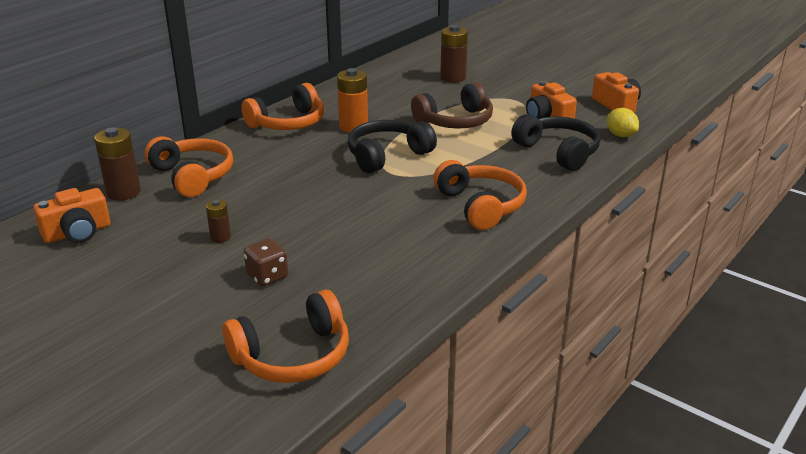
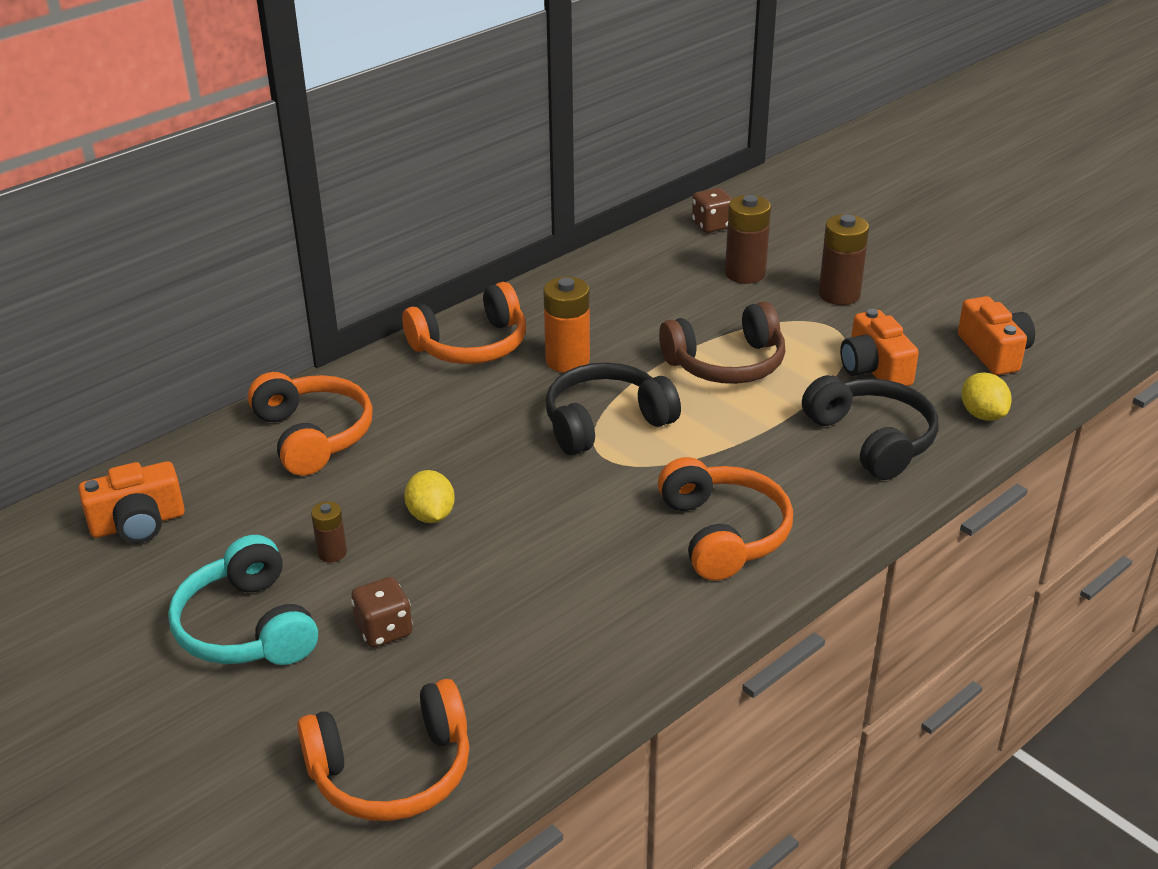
camera: 10 degrees right, 5 degrees up
(123, 192) = (212, 456): brown battery -> brown battery (839, 294)
(168, 284) = (247, 627): none -> turquoise headphones
(284, 212) = (431, 515): none -> yellow lemon
(425, 56) = (712, 225): none -> brown dice

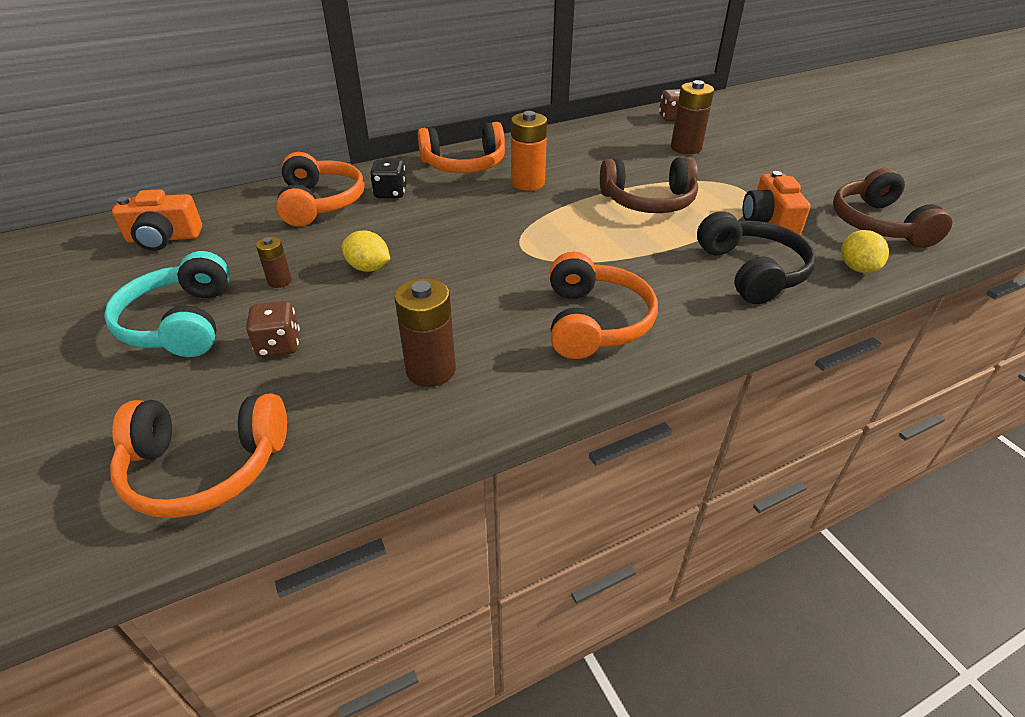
camera: 15 degrees right, 5 degrees up
(397, 405) = (390, 193): none -> black dice
(431, 515) = (368, 268): yellow lemon -> yellow lemon turned 60 degrees counterclockwise
(605, 422) = (536, 226): black headphones -> none
(839, 294) = (755, 169): brown battery -> brown battery (431, 370)
(994, 352) = (878, 224): orange camera -> brown headphones

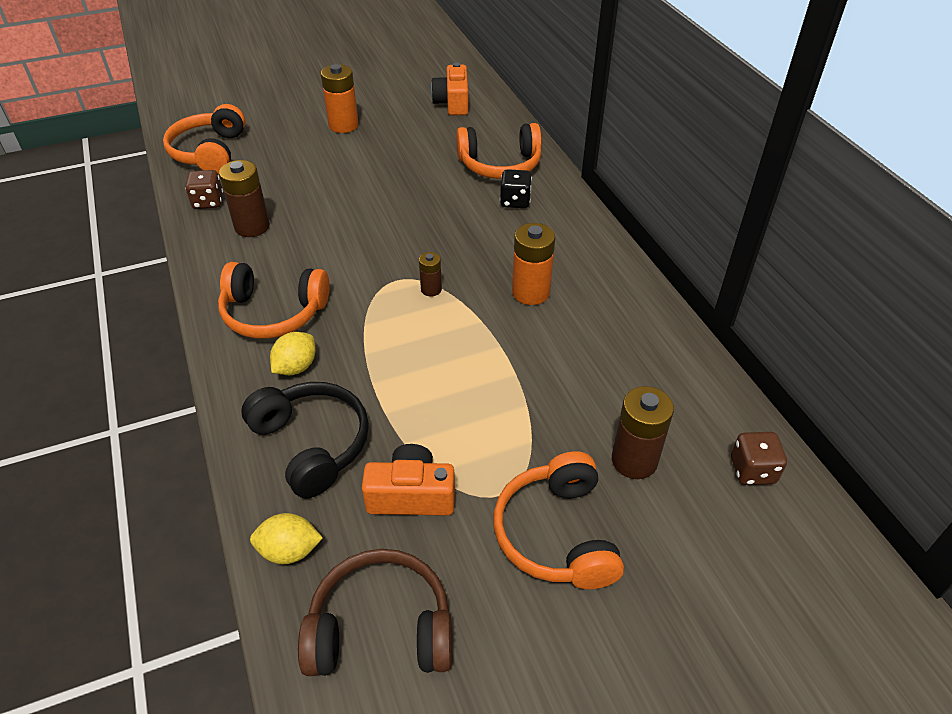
camera: 95 degrees right, 5 degrees up
(180, 323) = (343, 125): turquoise headphones -> orange battery
(279, 281) = (381, 157): brown battery -> brown battery (431, 289)
(279, 345) = (305, 164): brown dice -> brown dice (208, 202)
(368, 268) = (388, 195): yellow lemon -> yellow lemon (296, 367)
(464, 164) = (577, 248): orange headphones -> orange headphones (556, 534)
(648, 201) = (477, 387): brown headphones -> none
(752, 271) = (312, 444): black headphones -> black headphones turned 120 degrees counterclockwise

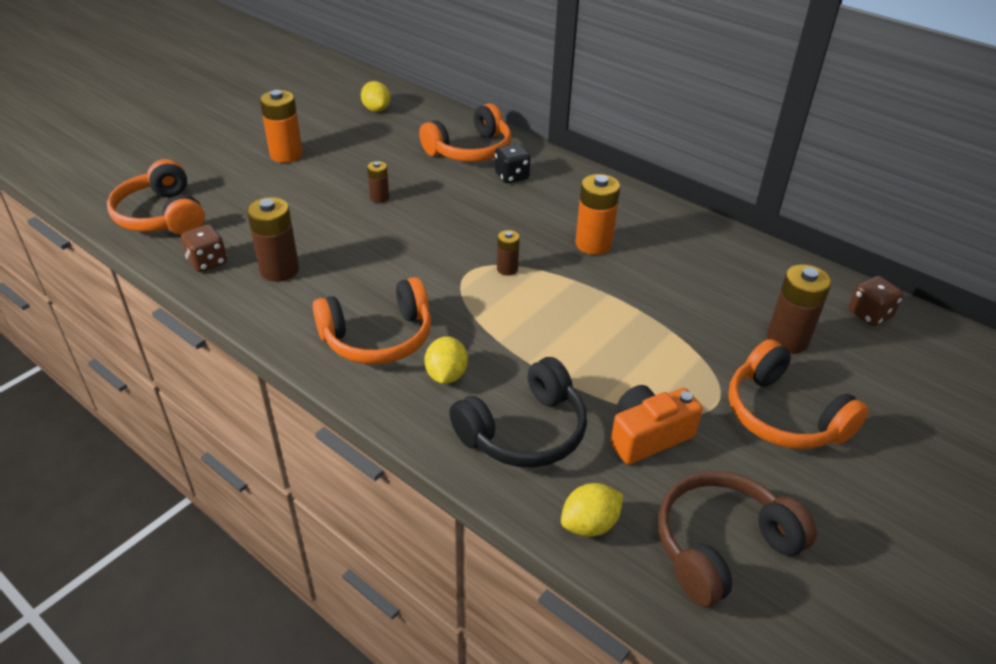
camera: 30 degrees left, 5 degrees down
(312, 444) = (524, 431): black headphones -> black headphones turned 120 degrees clockwise
(383, 187) = (379, 198): none -> brown battery
(452, 103) = (376, 109): orange camera -> yellow lemon

